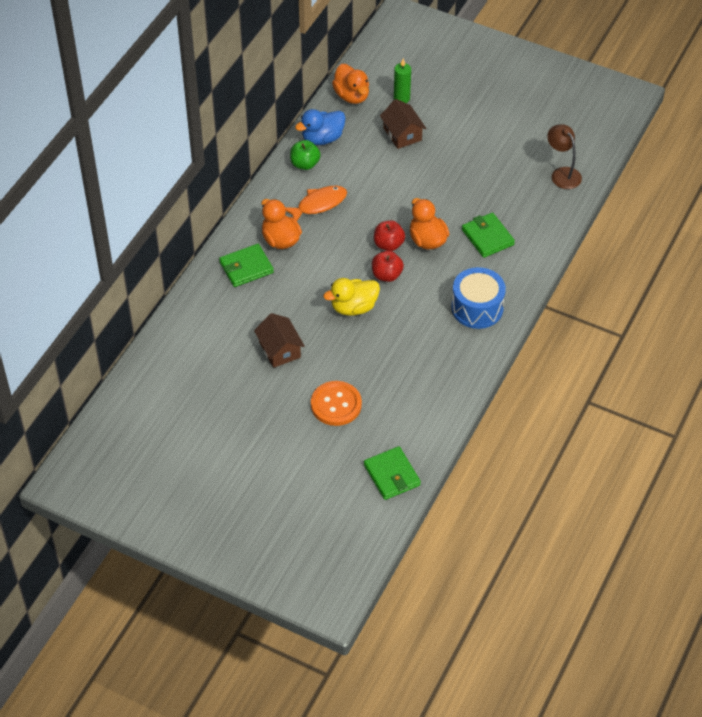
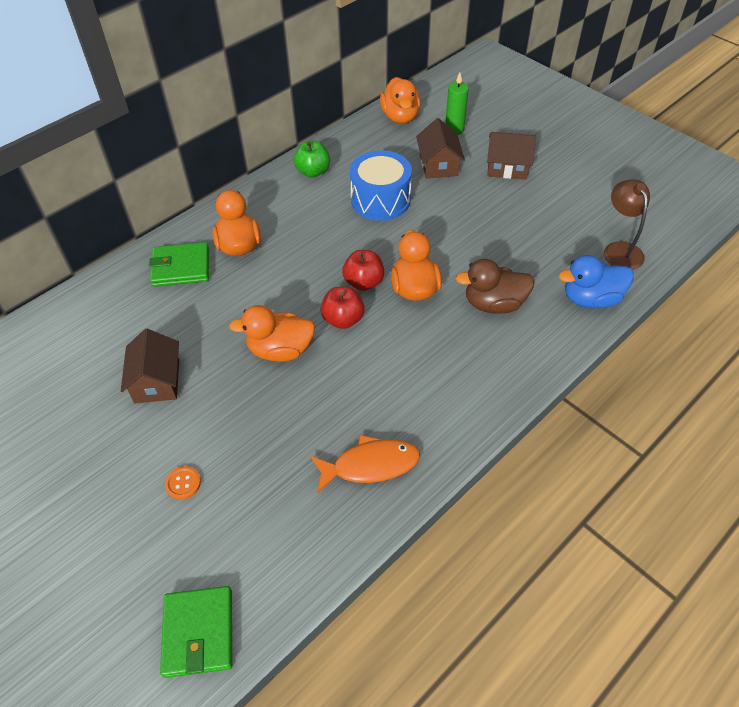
camera: 20 degrees right, 0 degrees up
(319, 204) = (305, 217): orange fish -> orange fish (370, 465)
(322, 138) = (346, 150): blue duck -> blue duck (590, 299)
(336, 404) = (183, 483): orange button -> orange button, size x0.46
(353, 307) = (280, 350): yellow duck -> orange duck
(457, 124) = (507, 167): none -> brown house
(477, 308) = (443, 395): blue drum -> blue drum (380, 200)
(487, 237) = (494, 304): green wallet -> brown duck

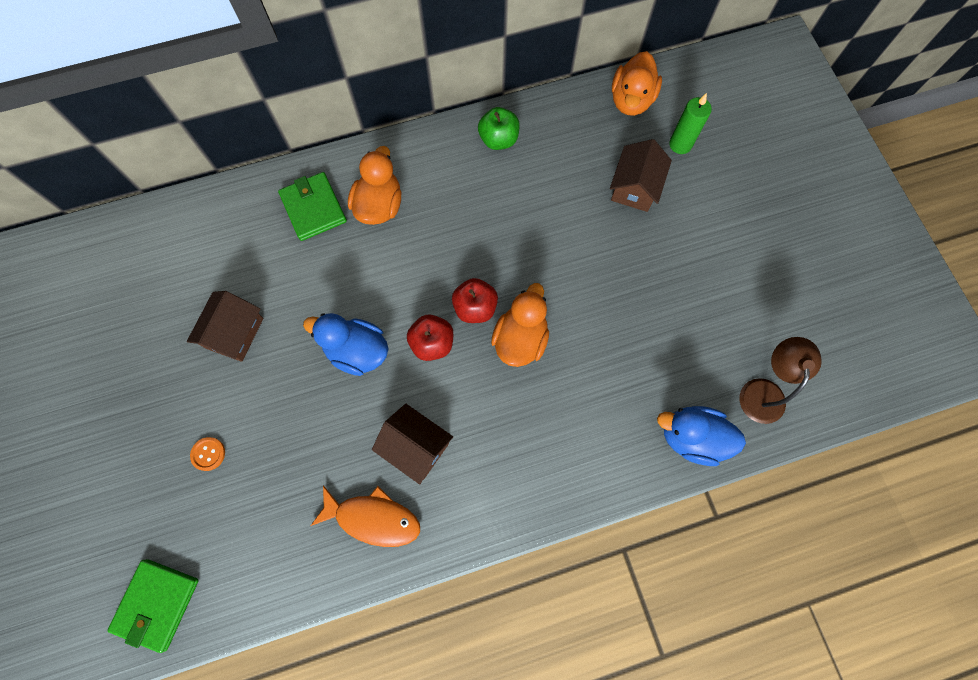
camera: 25 degrees right, 20 degrees up
(181, 267) = (313, 208): green wallet -> green wallet turned 45 degrees clockwise
(280, 350) = (357, 351): orange duck -> blue duck
(380, 200) = (548, 209): blue drum -> none
(494, 304) = (588, 396): brown duck -> none
(507, 167) = (708, 224): brown house -> brown house (415, 446)

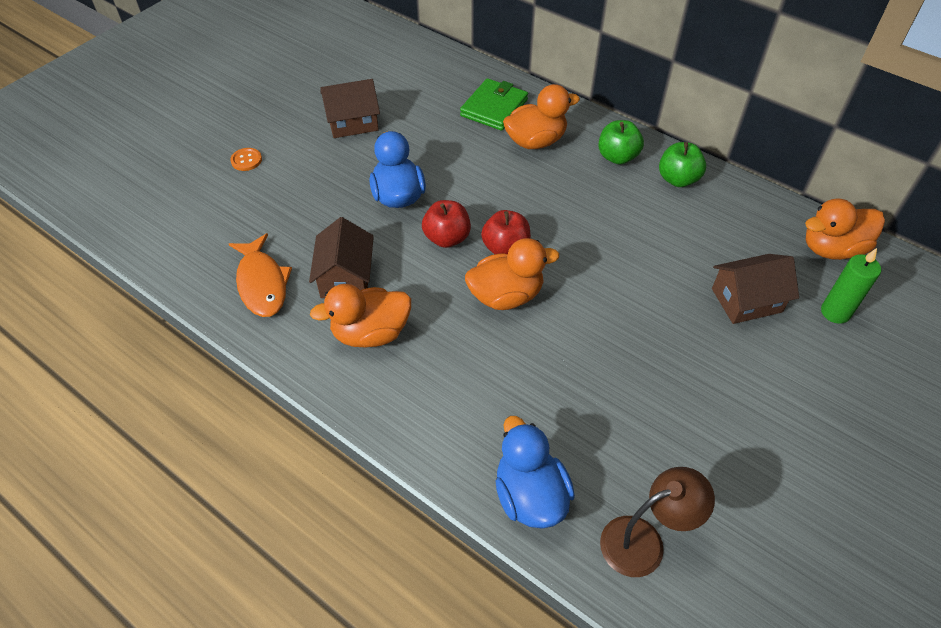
camera: 55 degrees right, 20 degrees down
(157, 604) = (112, 196): green wallet -> none
(444, 161) = (617, 157): none -> green apple
(486, 460) = (371, 333): none -> orange duck

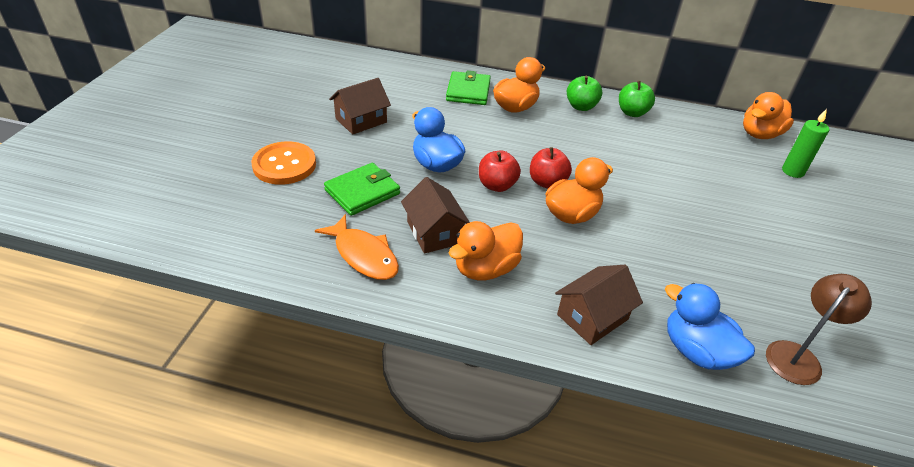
camera: 25 degrees left, 10 degrees down
(246, 160) = (284, 165): orange button -> orange button, size x2.18
(303, 211) = (362, 192): none -> green wallet
(746, 300) = (735, 177): brown house -> brown house (592, 317)

